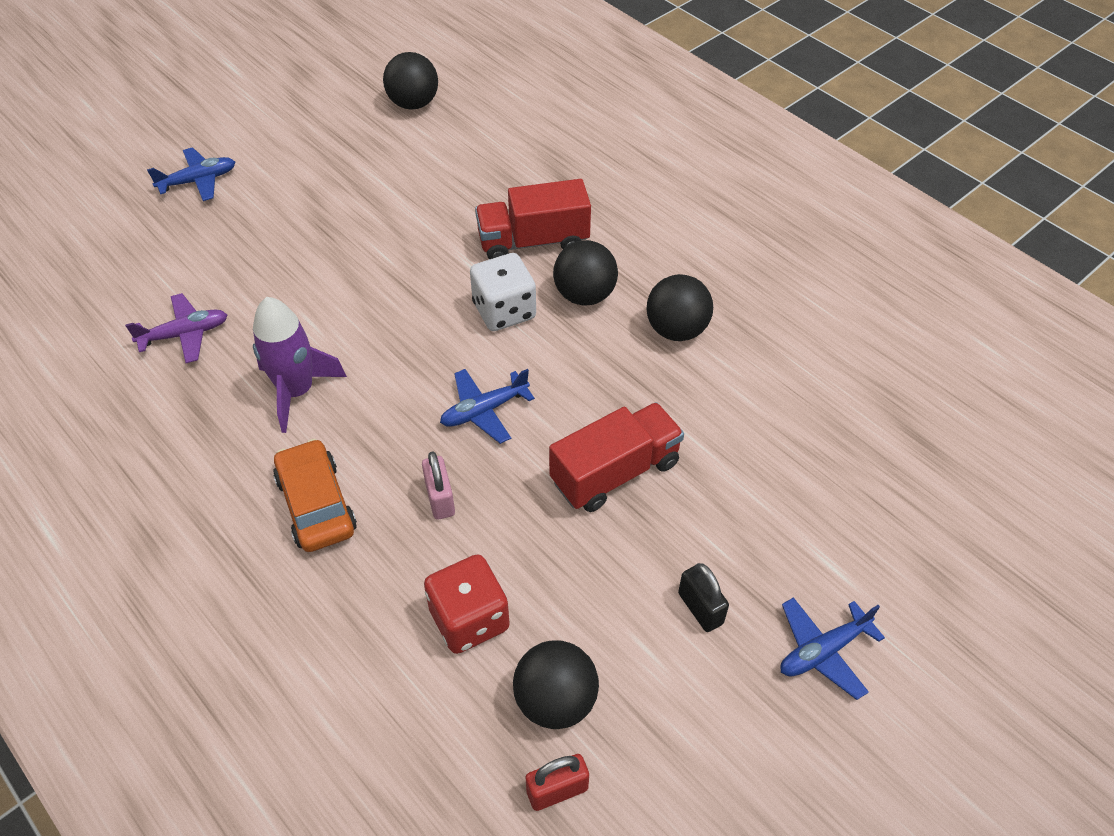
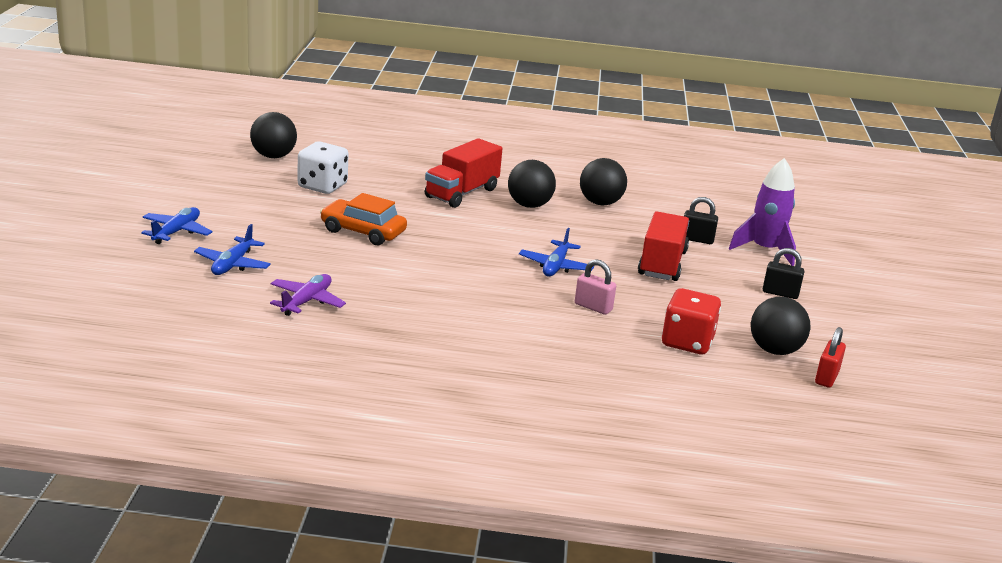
camera: 45 degrees left, 25 degrees down
(297, 391) = (431, 298): purple rocket -> purple rocket (764, 250)
(316, 504) = (529, 336): orange car -> orange car (363, 231)
(504, 311) = (495, 225): white dice -> white dice (322, 186)
(717, 453) = (697, 239): none -> black padlock
(823, 651) = (849, 285): blue plane -> blue plane (233, 264)

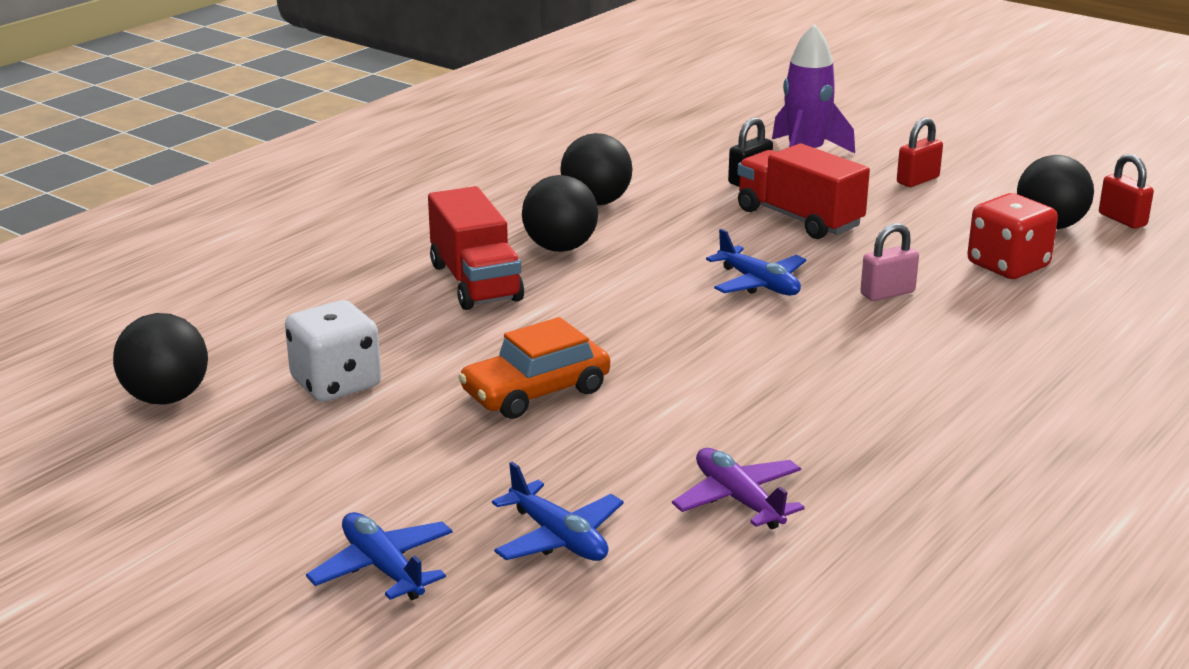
camera: 55 degrees left, 0 degrees up
(780, 293) = (917, 180): black padlock -> red padlock

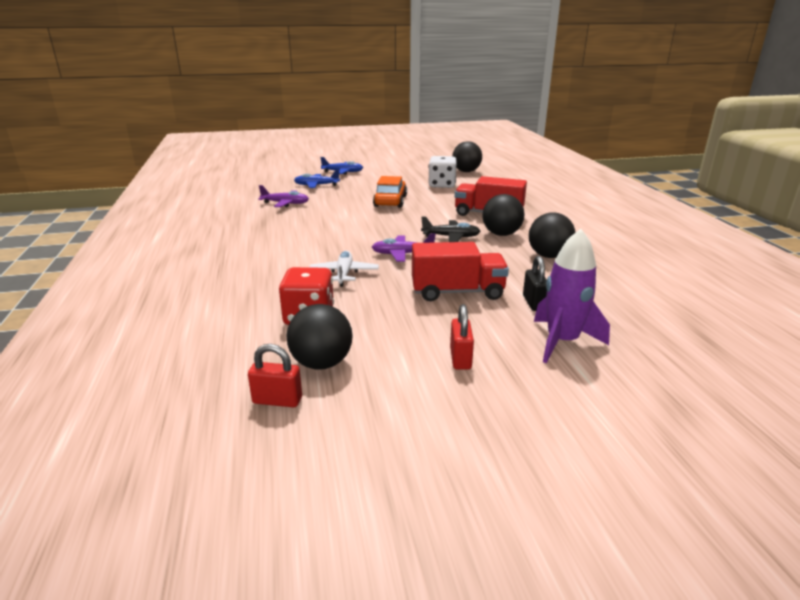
camera: 130 degrees right, 0 degrees up
(634, 275) = (451, 237): none -> black plane
(758, 284) = (402, 254): blue plane -> purple plane
(887, 293) = (344, 274): pink padlock -> white plane

